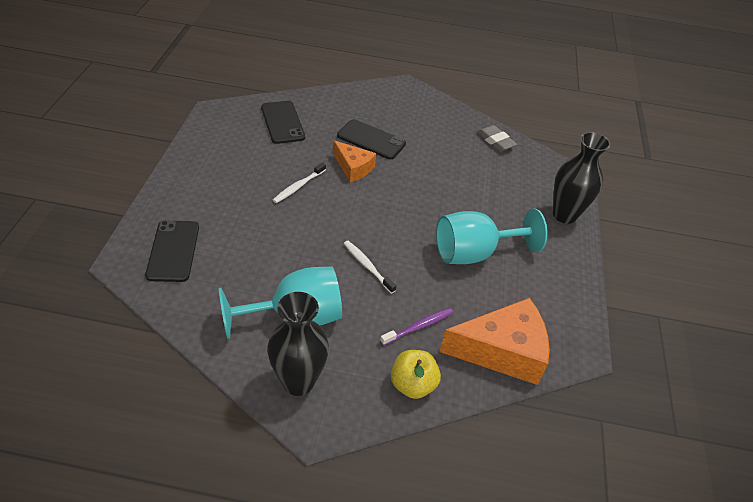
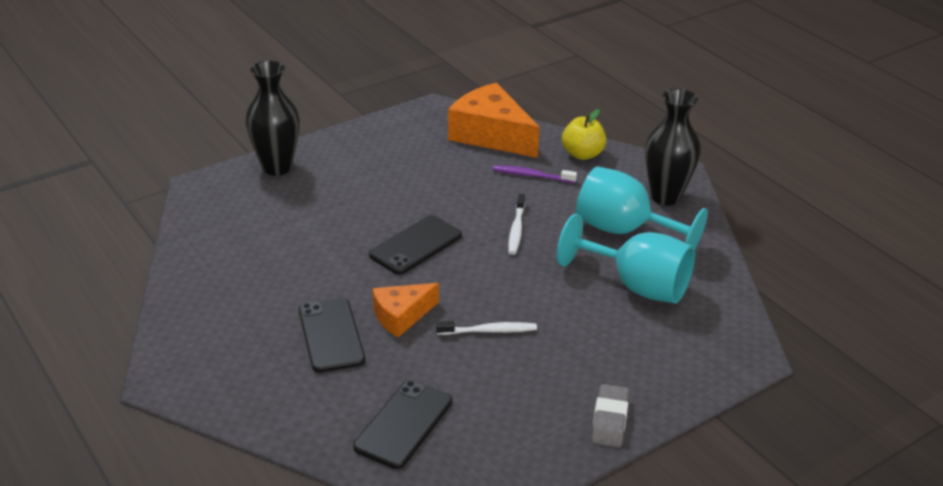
camera: 130 degrees left, 10 degrees down
(173, 251) = (690, 340): black phone -> black phone (415, 245)
(353, 168) = (401, 316): orange cheese -> orange cheese turned 120 degrees counterclockwise
(474, 253) = (408, 188): turquoise goblet -> turquoise goblet (637, 286)
(495, 141) = (201, 253): grey eraser -> grey eraser (609, 420)

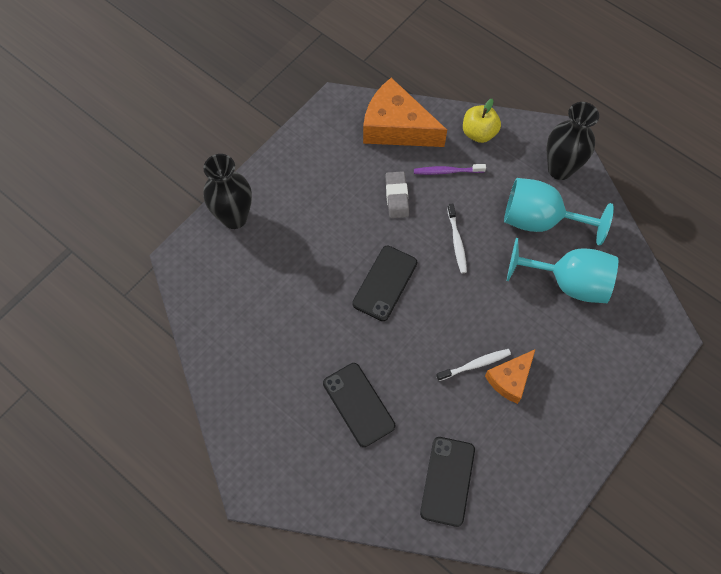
camera: 15 degrees left, 30 degrees up
(401, 316) = (403, 367): orange cheese -> orange cheese (510, 379)
(609, 420) = (591, 432): grey eraser -> grey eraser (397, 197)

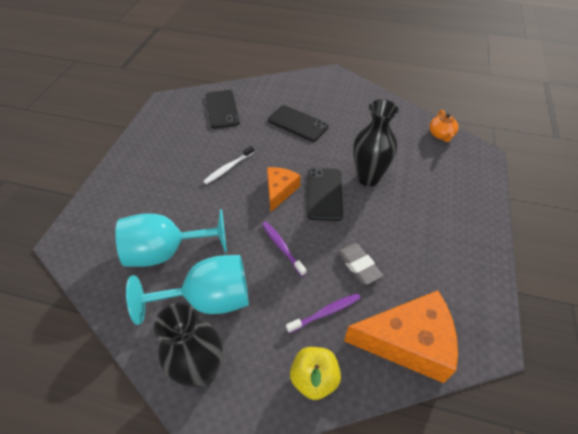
camera: 155 degrees right, 15 degrees down
(199, 307) = (441, 135): none -> orange teapot
(234, 217) = (475, 195): black vase -> black vase (368, 178)
(457, 241) = (282, 247): white toothbrush -> purple toothbrush
(510, 379) = (198, 168): orange cheese -> orange cheese (280, 191)

